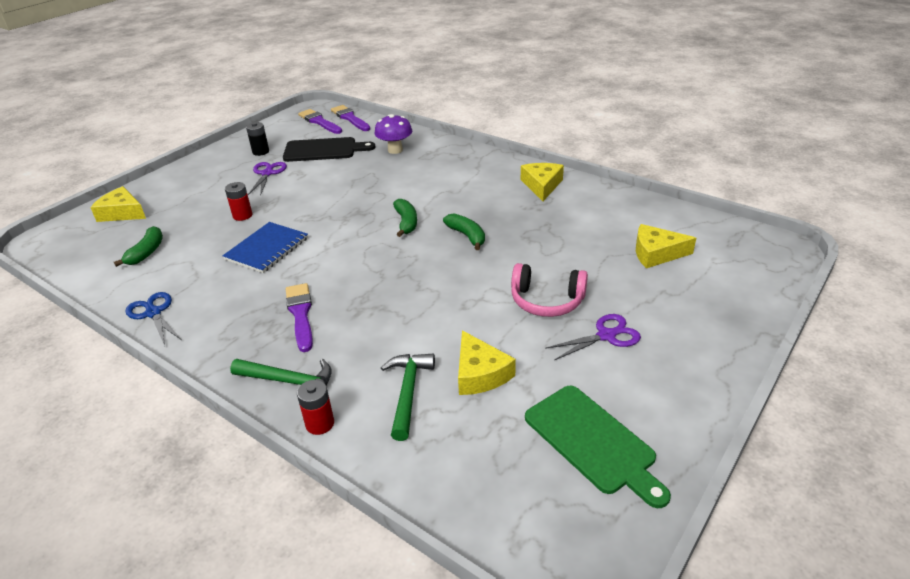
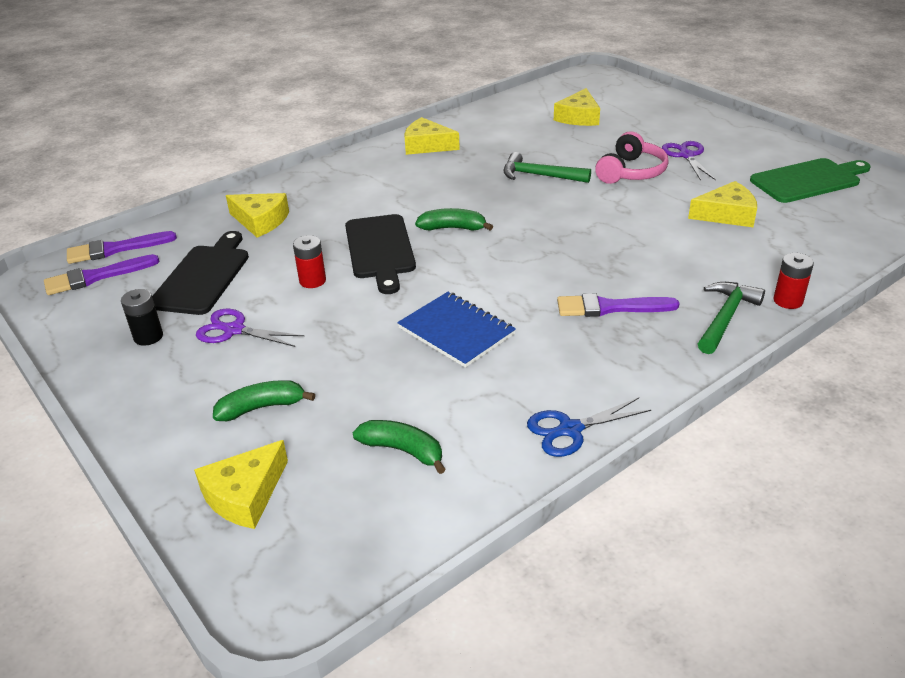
camera: 75 degrees left, 0 degrees up
(242, 215) = (350, 353): red battery -> red battery (312, 281)
(367, 200) = (380, 250): none -> black cutting board
(395, 150) = (260, 221): purple mushroom -> yellow cheese
(408, 392) = (747, 251): green hammer -> green hammer (539, 175)
(467, 236) = (502, 196): green banana -> green banana (262, 407)

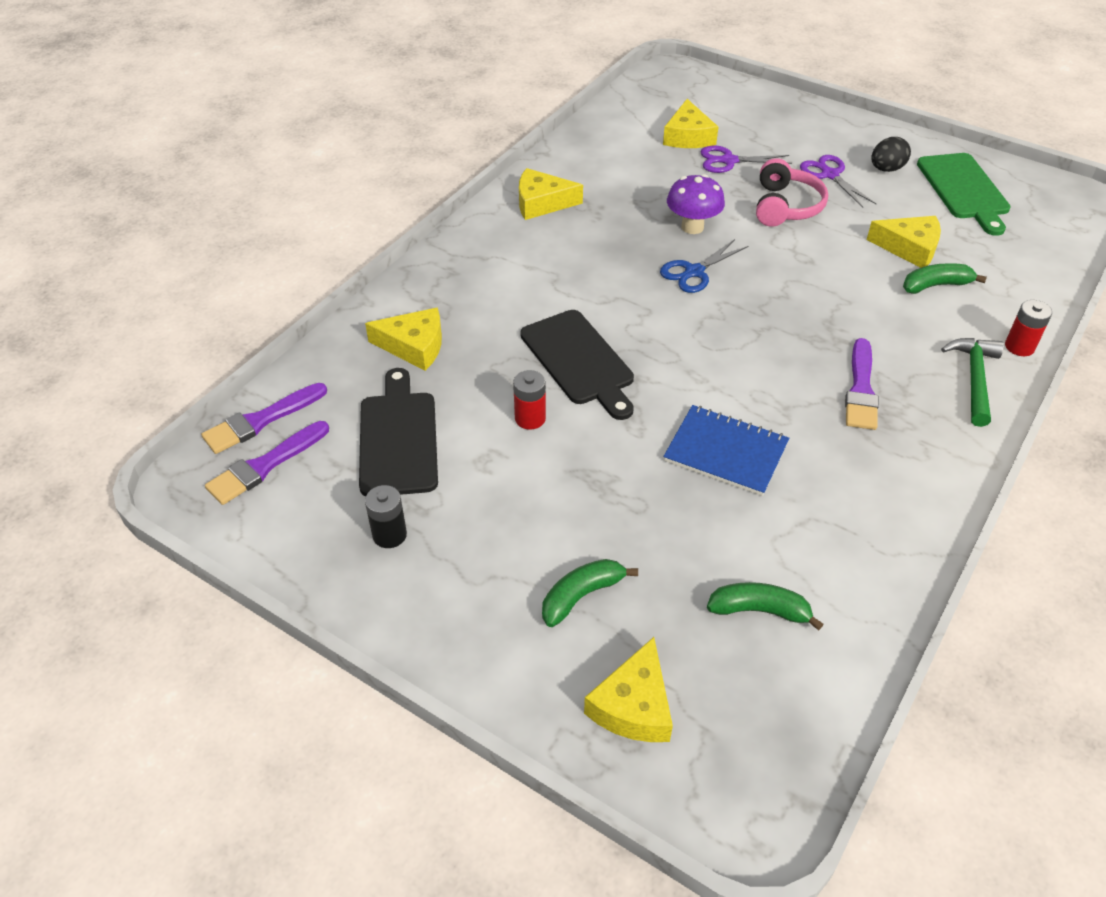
camera: 20 degrees left, 10 degrees up
(234, 330) = (484, 504): purple scissors -> purple scissors (729, 161)
(453, 228) = (641, 316): green banana -> green banana (936, 285)
(539, 175) = (692, 227): green hammer -> purple mushroom
(570, 429) = (904, 545): blue scissors -> blue scissors (694, 272)
(610, 307) = (861, 389): purple brush -> purple brush turned 60 degrees counterclockwise
(726, 214) = (909, 248): yellow cheese -> yellow cheese turned 45 degrees clockwise
(742, 157) = (886, 169): none -> black egg
(808, 180) = (964, 190): green cutting board -> green cutting board turned 120 degrees clockwise

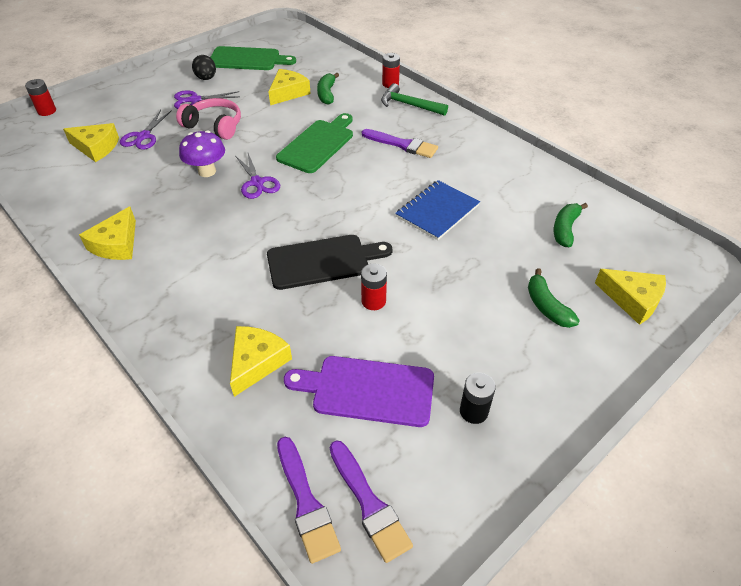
camera: 75 degrees left, 0 degrees up
(398, 438) = (367, 390): black cutting board -> purple cutting board
(694, 272) = (257, 182): blue scissors -> purple scissors
(731, 82) = (47, 111): none -> red battery
(806, 305) = (318, 144): none -> green cutting board

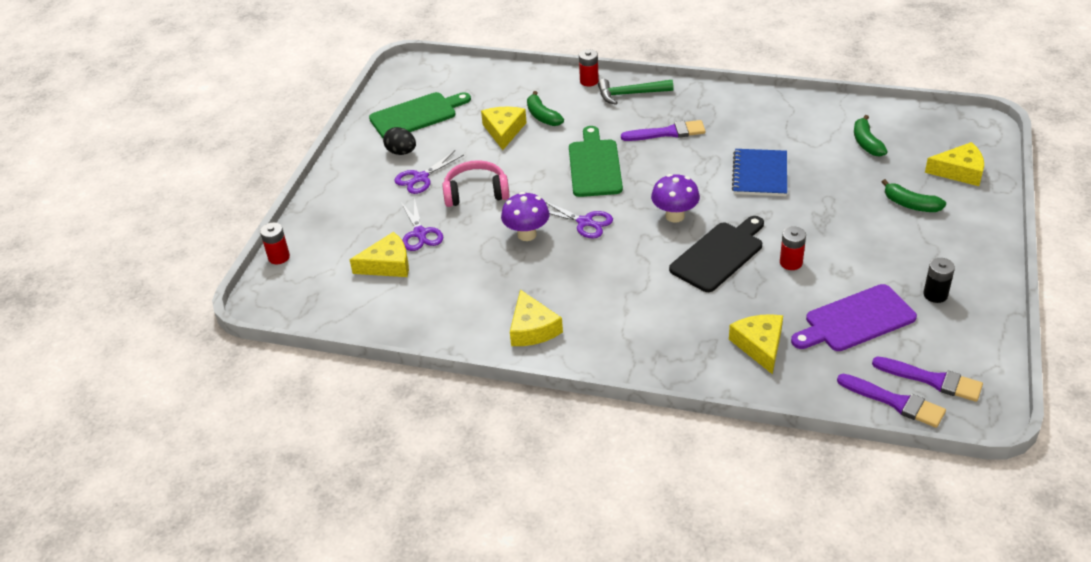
camera: 30 degrees left, 5 degrees down
(328, 211) = (675, 216): none -> purple mushroom

